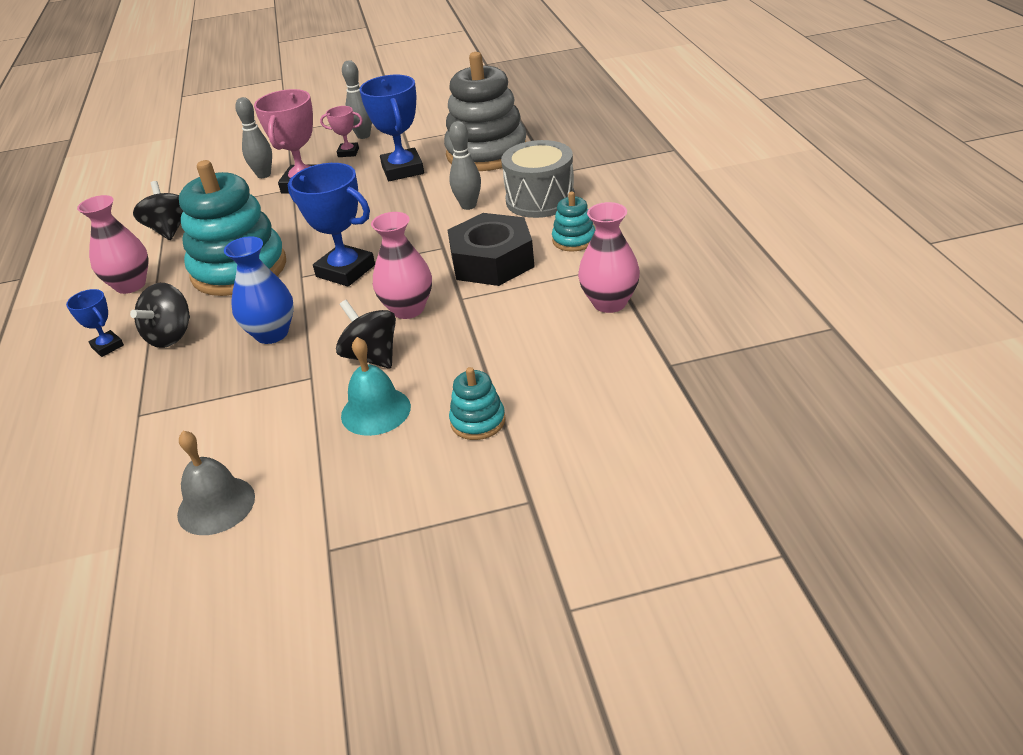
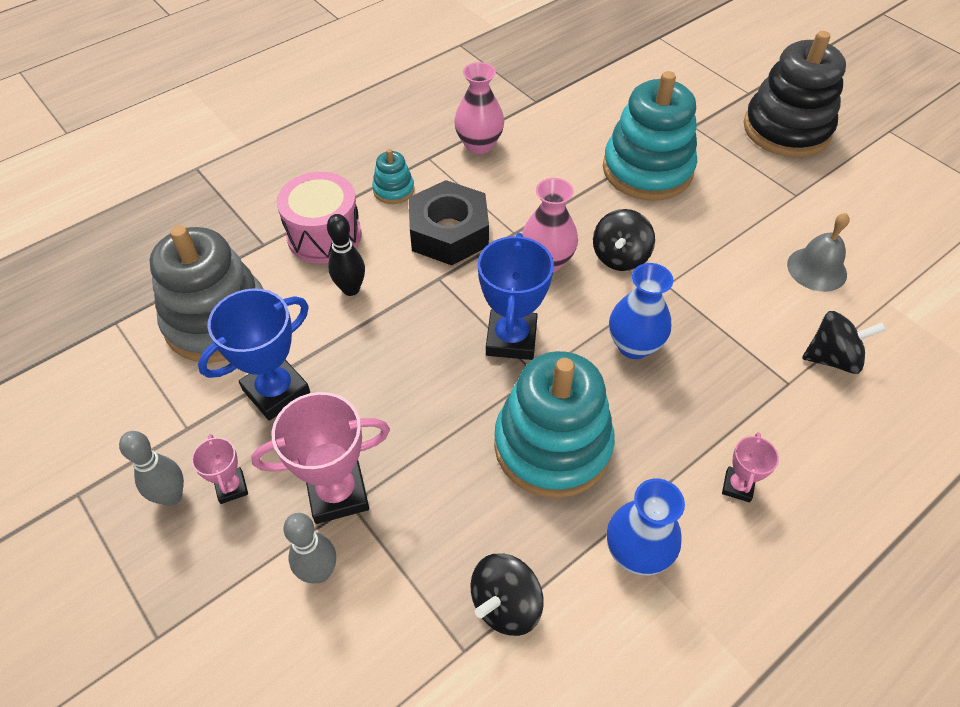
camera: 120 degrees left, 15 degrees up
(107, 346) = (737, 486): blue trophy -> pink trophy
(130, 285) = (636, 553): pink vase -> blue vase
(171, 336) = (687, 434): black spinning top -> black spinning top (832, 358)
(375, 411) = (674, 226): turquoise bell -> none
(453, 613) = (786, 129): none -> black stacking toy
(468, 206) = (351, 289): grey bowling pin -> black bowling pin
(478, 421) = (647, 170): turquoise stacking toy -> turquoise stacking toy, size x2.23
(540, 200) = (324, 235): grey drum -> pink drum

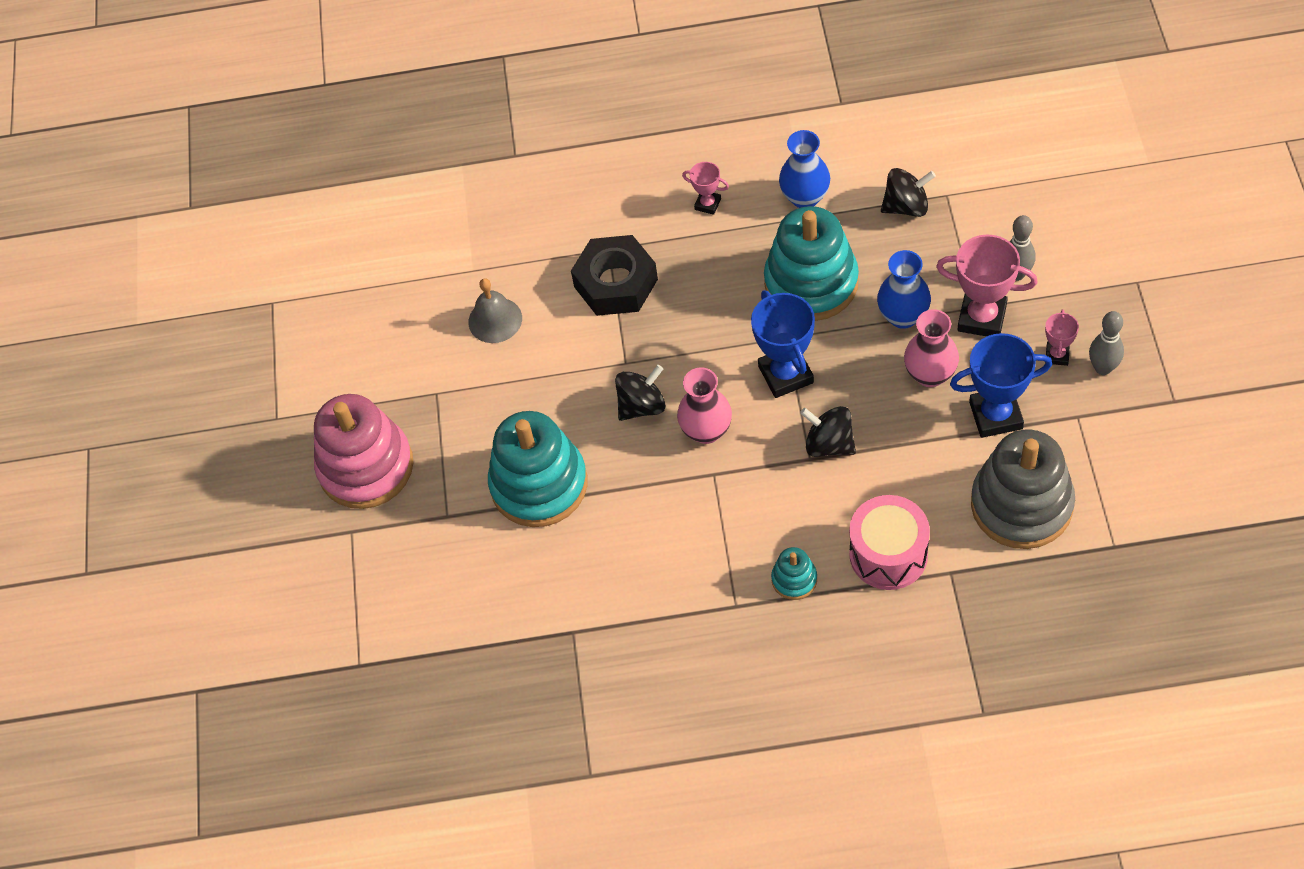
camera: 140 degrees left, 5 degrees up
(351, 289) = (892, 483): black bowling pin -> none
(449, 232) = (771, 502): black nut -> black nut (615, 283)
(479, 145) = (674, 598): pink vase -> pink vase (930, 374)
(511, 339) = (785, 374): blue trophy -> blue trophy turned 60 degrees counterclockwise
(634, 345) = (695, 326): blue vase -> blue vase (903, 316)
(737, 486) = (707, 204): pink trophy -> pink trophy turned 60 degrees clockwise
(786, 129) = (366, 467): black stacking toy -> pink stacking toy
(832, 358) = (560, 250): black spinning top -> black spinning top (829, 444)

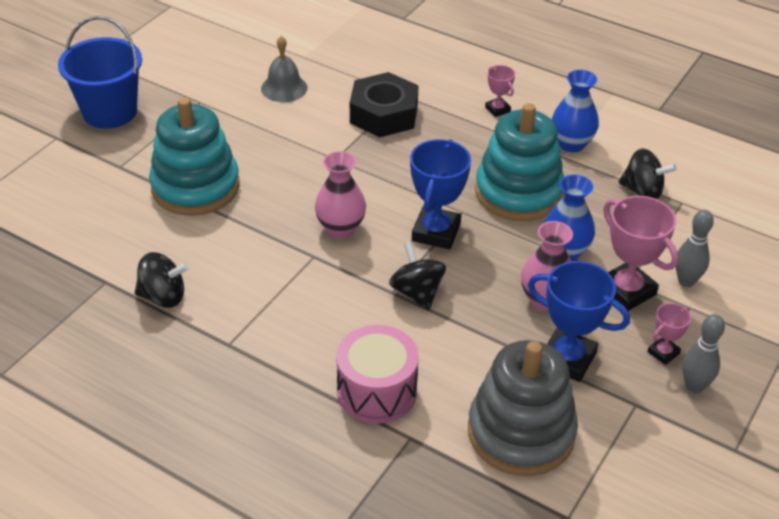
camera: 30 degrees right, 15 degrees down
(366, 467) = (110, 112): pink stacking toy -> blue bucket
(642, 406) = (316, 187): black spinning top -> black spinning top (163, 297)
(794, 579) = (289, 357): turquoise stacking toy -> none

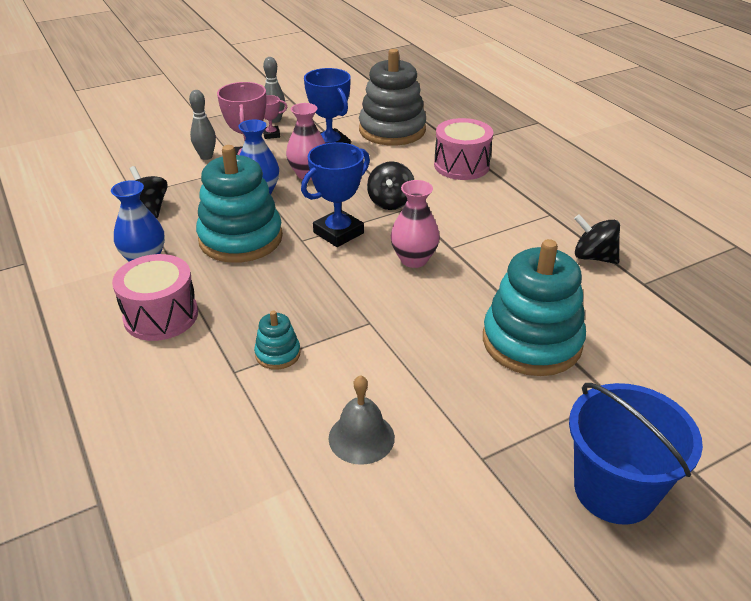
camera: 150 degrees left, 5 degrees down
(384, 114) = (278, 354): black nut -> turquoise stacking toy
(497, 109) = (161, 316): pink trophy -> pink drum

